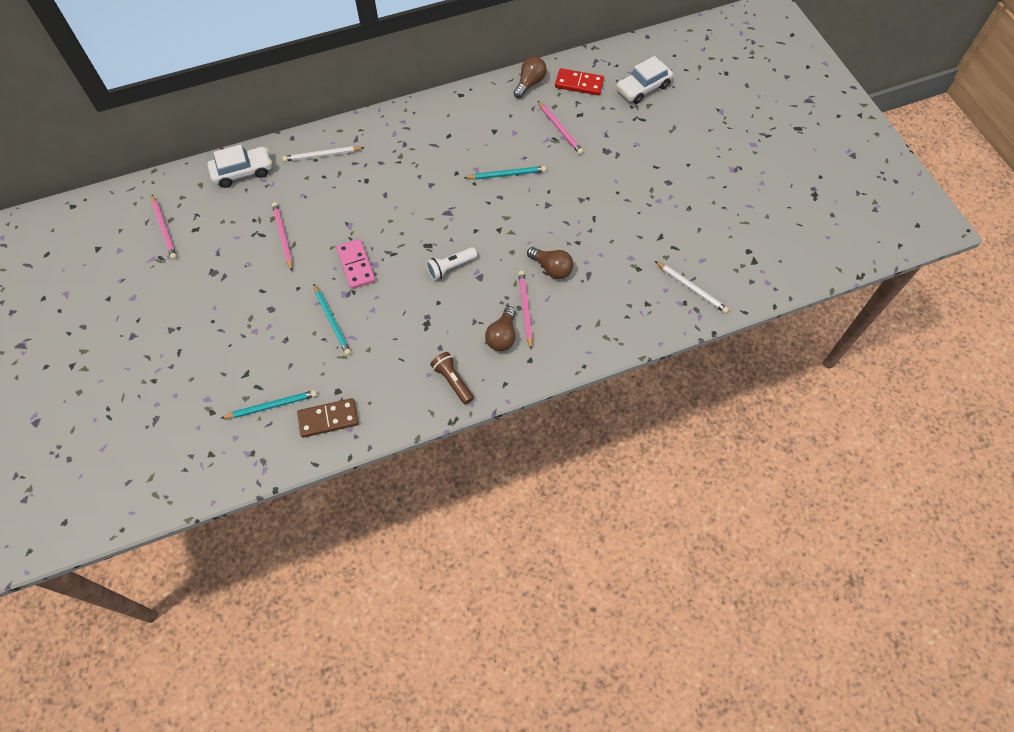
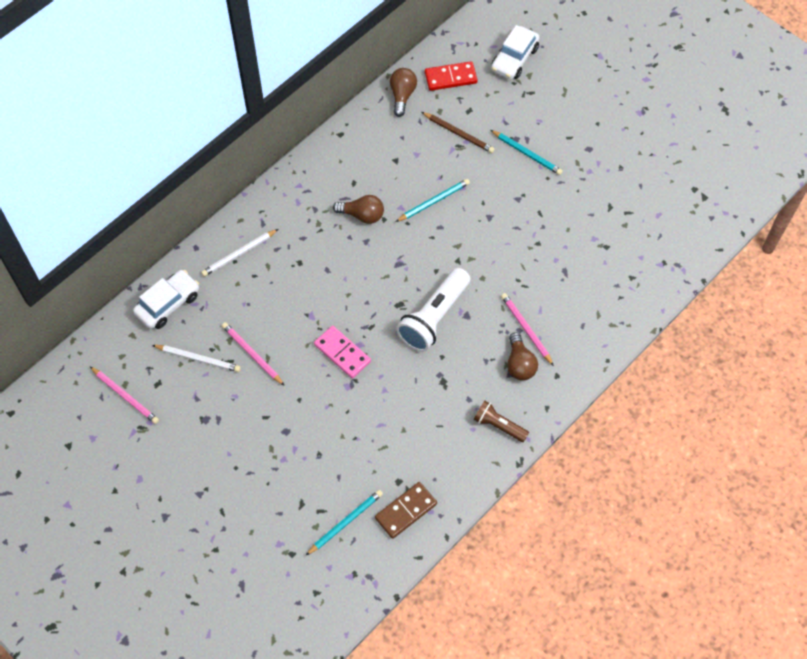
camera: 25 degrees left, 0 degrees up
(332, 321) = (353, 417): turquoise pencil -> turquoise pencil (527, 153)
(450, 267) = (434, 317): white flashlight -> white flashlight, size x1.77
(551, 268) = (528, 279): brown light bulb -> brown light bulb (362, 215)
(560, 129) = (458, 133): pink pencil -> brown pencil
(691, 288) = (663, 246): white pencil -> white pencil (198, 358)

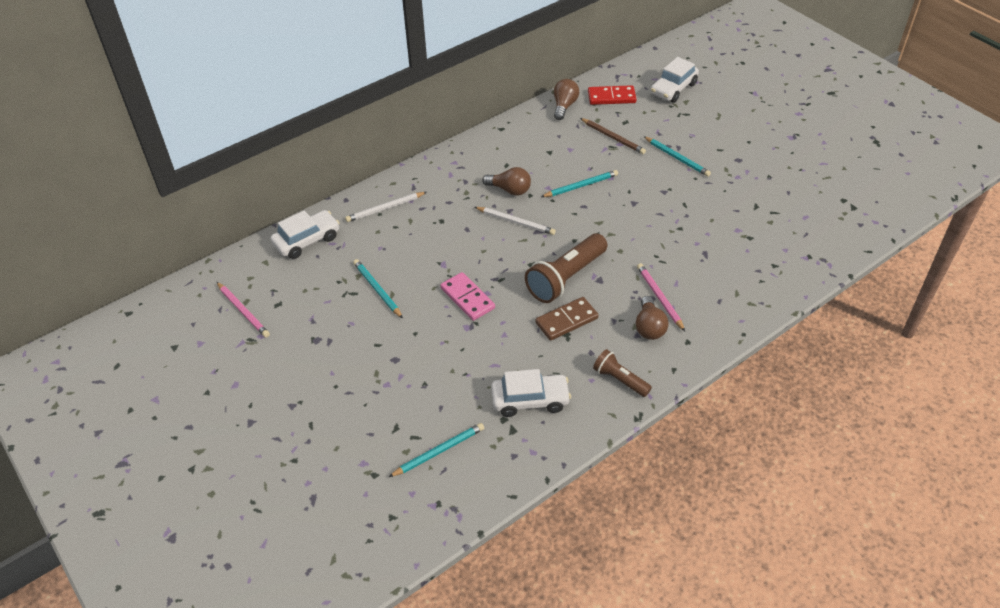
camera: 10 degrees right, 15 degrees down
(198, 358) = (323, 287): white pencil -> white pencil (516, 222)
(252, 354) = (377, 290): pink pencil -> turquoise pencil
(406, 511) = (506, 448): brown domino -> brown domino (566, 321)
(419, 458) = (530, 400): none -> white car
(434, 317) = (566, 278): white flashlight -> brown flashlight

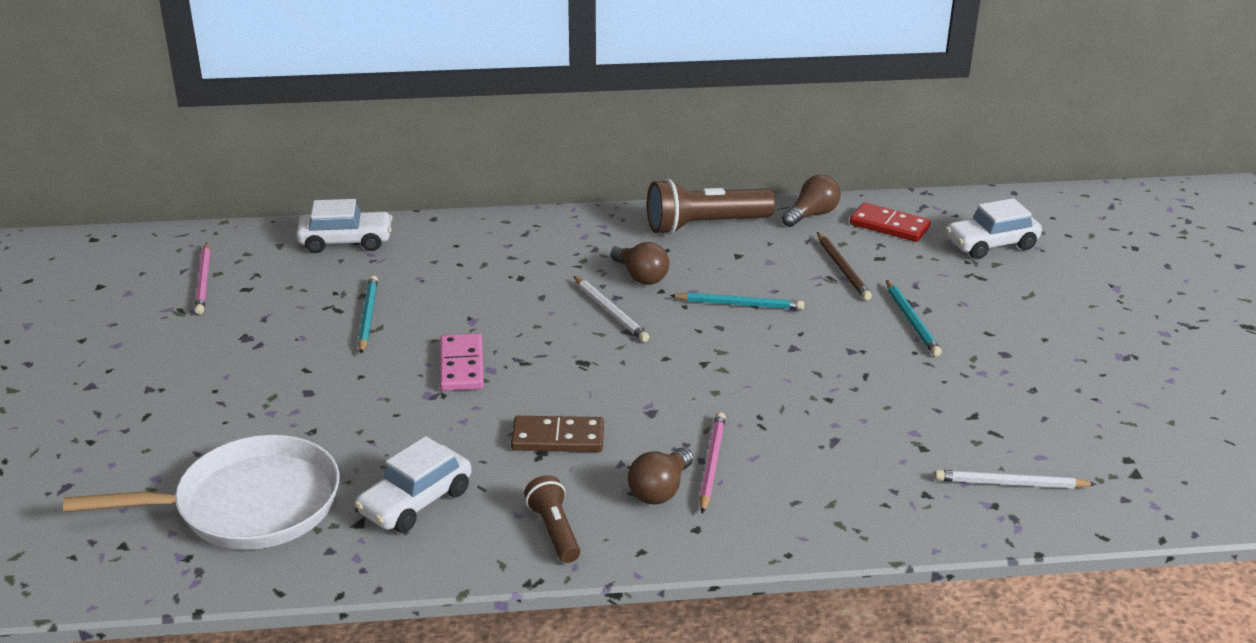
camera: 30 degrees right, 15 degrees down
(385, 208) = (468, 242): white pencil -> white pencil (1010, 484)
(439, 451) = (249, 505): turquoise pencil -> white pan
(530, 400) = (415, 502): white car -> white car turned 105 degrees clockwise
(566, 278) = (608, 393): brown flashlight -> brown flashlight (705, 225)

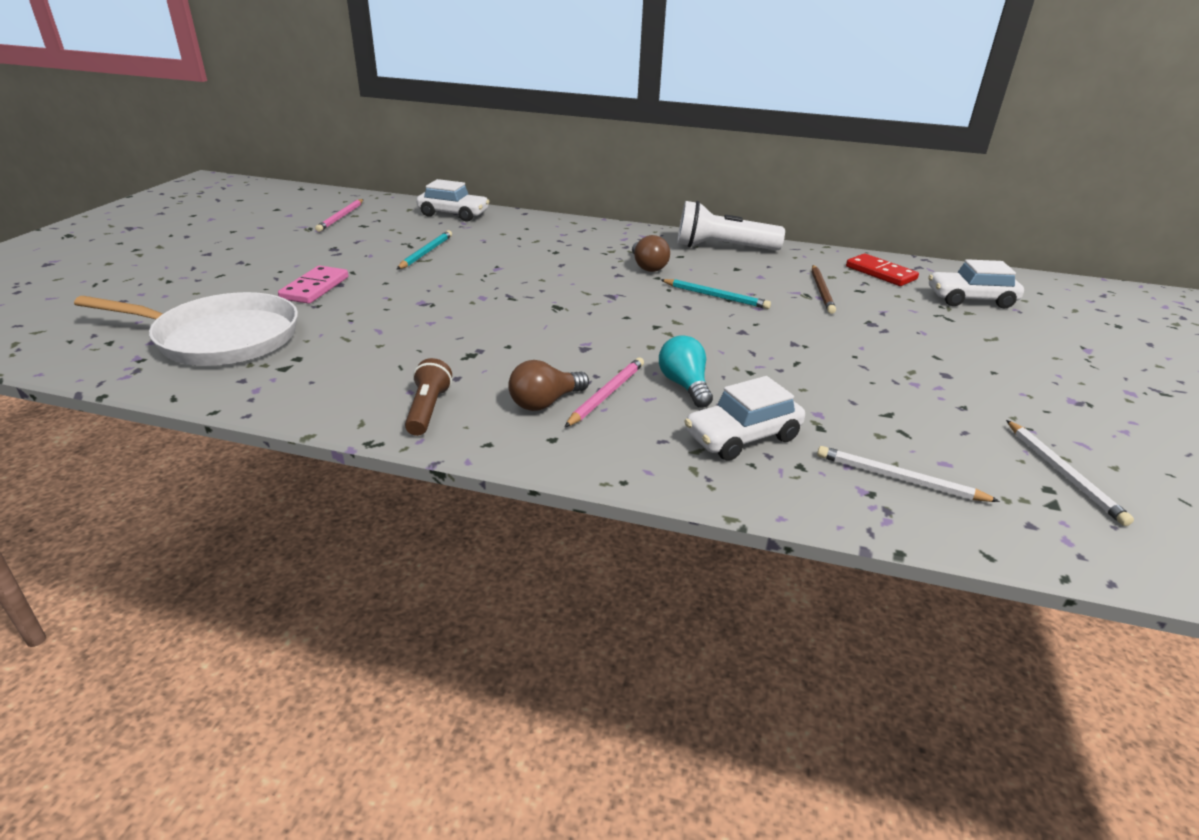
camera: 20 degrees right, 0 degrees up
(415, 502) = (340, 364): white car -> white car (742, 437)
(461, 366) = (463, 291): pink domino -> pink domino (315, 288)
(558, 438) = (492, 348): brown domino -> none
(610, 311) = (606, 282): white pencil -> white pencil (1063, 473)
(705, 225) = (722, 248): brown flashlight -> white flashlight
(777, 433) = (684, 385): none -> turquoise light bulb
(812, 215) = (816, 256): brown light bulb -> none
(912, 321) = (865, 334): turquoise pencil -> none

